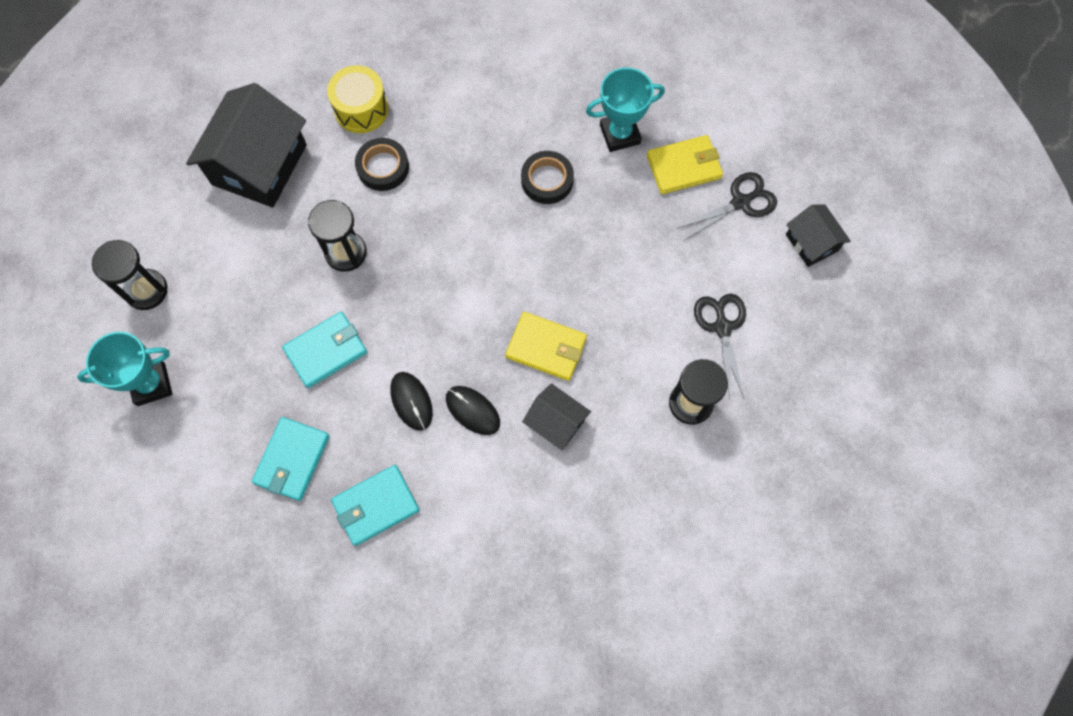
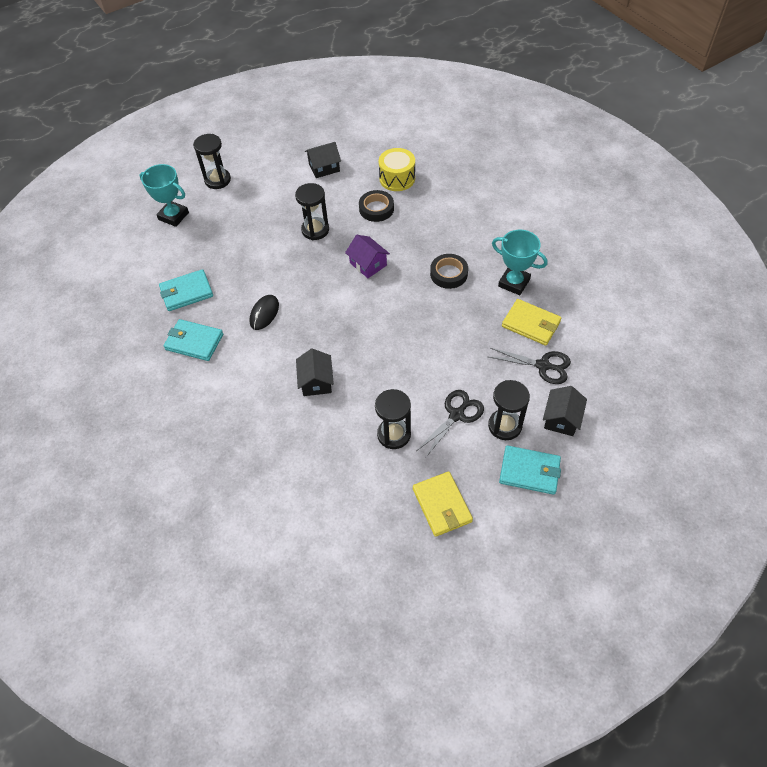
camera: 50 degrees right, 15 degrees down
(259, 164) = (324, 167): black house -> black house, size x0.52
(326, 351) = (256, 262): turquoise wallet -> turquoise wallet (529, 471)
(452, 242) = (368, 264): none -> purple house
(472, 411) = (285, 341): black mouse -> none
(546, 348) = (354, 345): yellow wallet -> yellow wallet (442, 505)
(773, 297) = (505, 426): none -> black hourglass

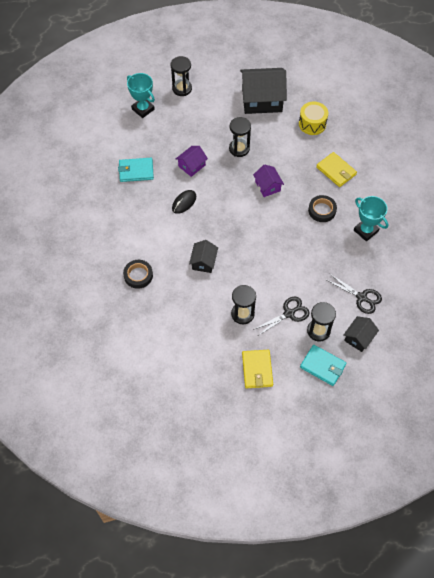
camera: 15 degrees right, 5 degrees up
(194, 342) = (131, 209): turquoise wallet -> none
(260, 266) = (192, 165): none -> purple house
(324, 167) = (262, 100): black house -> black house, size x1.93
(376, 209) = (288, 144): black tape -> black tape (138, 275)
(531, 324) = (365, 265): yellow wallet -> yellow wallet (336, 171)

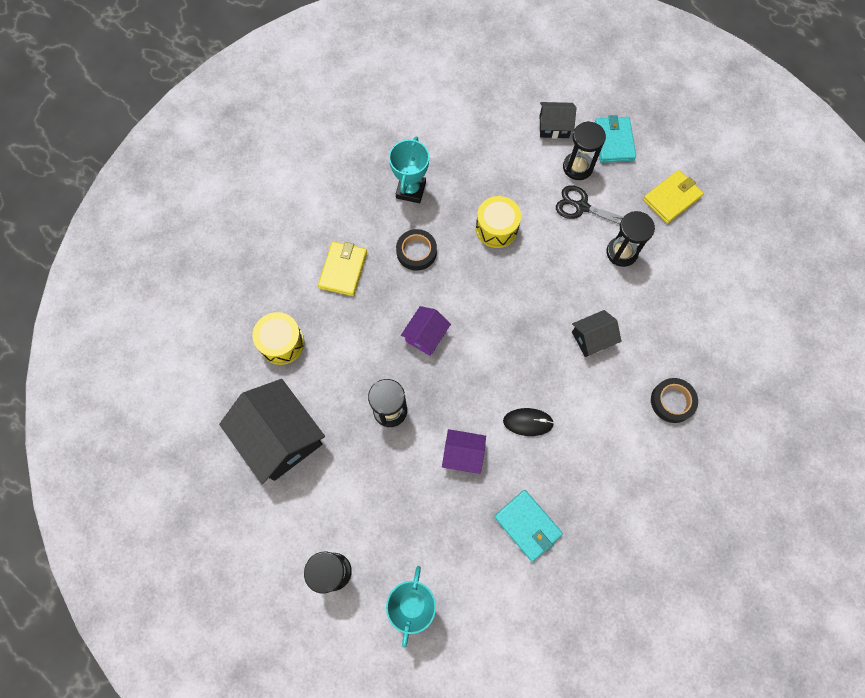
camera: 125 degrees left, 10 degrees up
(307, 258) = (496, 228): none -> yellow drum
(361, 297) = (503, 149): black scissors -> none

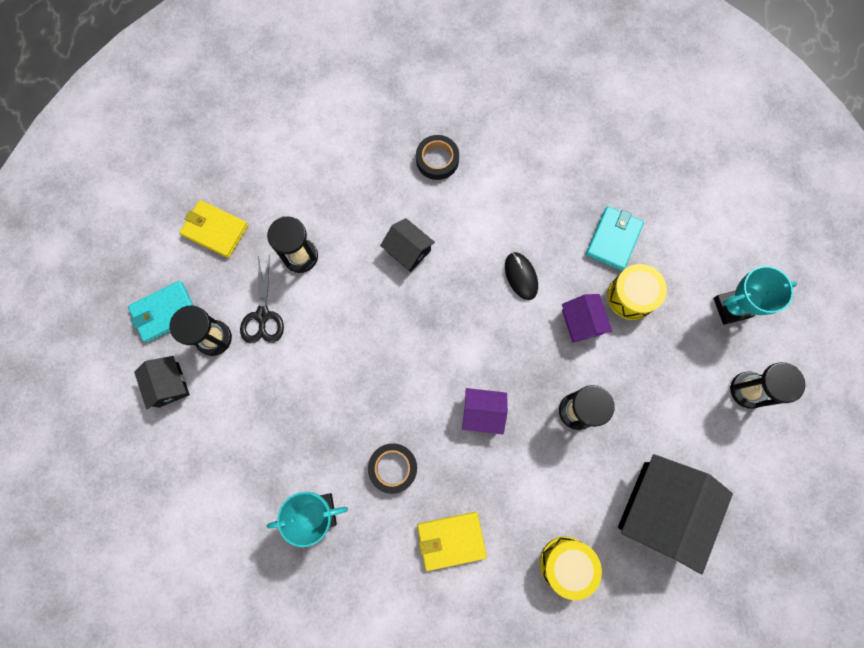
camera: 115 degrees left, 5 degrees up
(496, 228) = (327, 393): yellow drum -> yellow drum (631, 296)

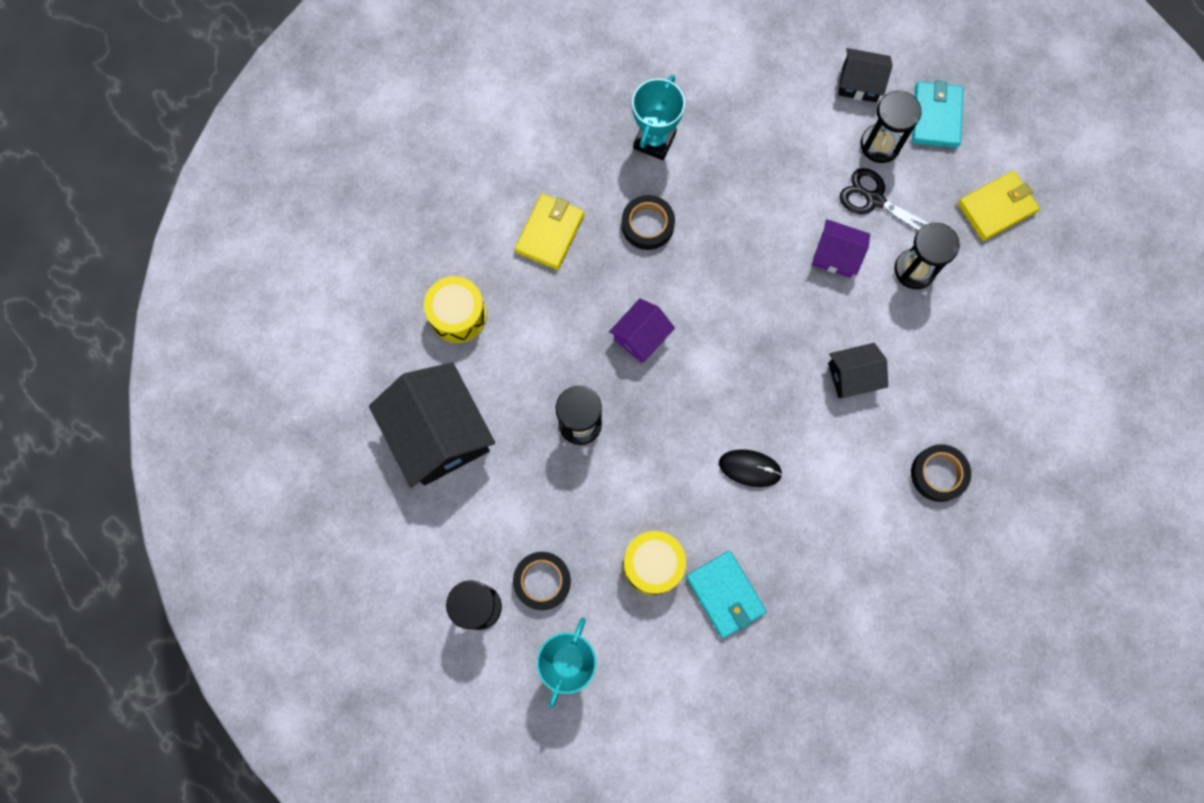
camera: 125 degrees right, 0 degrees up
(581, 322) = (661, 494): purple house -> purple house (836, 255)
(698, 360) = (542, 581): none -> black tape

